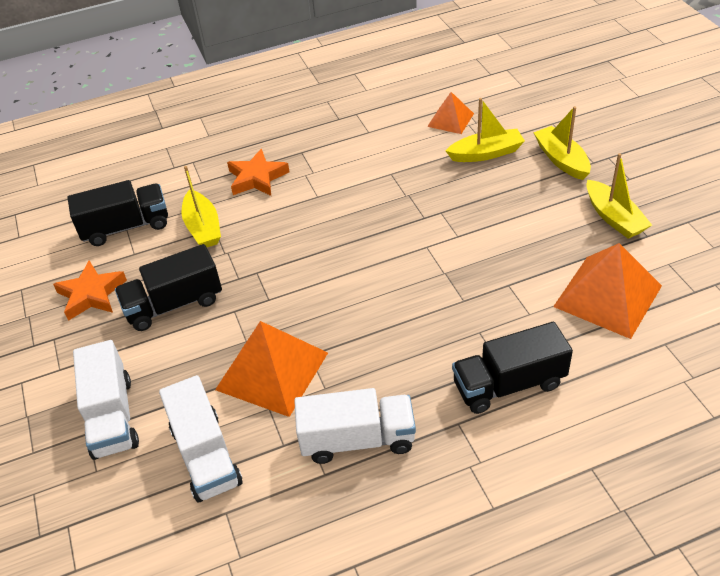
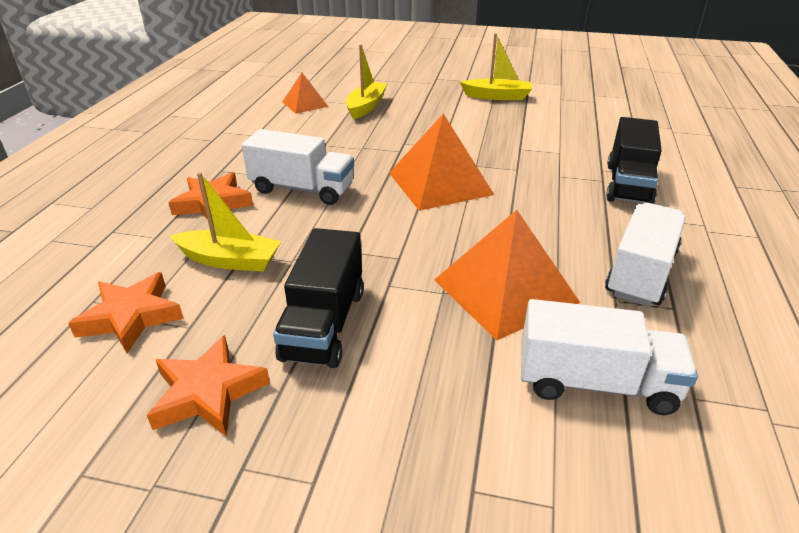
camera: 60 degrees left, 10 degrees down
(112, 417) = (464, 451): white truck -> white truck (302, 189)
(126, 227) = (131, 317): black truck -> orange star
(561, 160) = (415, 89): yellow boat -> none
(608, 296) = (570, 123): orange pyramid -> orange pyramid (440, 183)

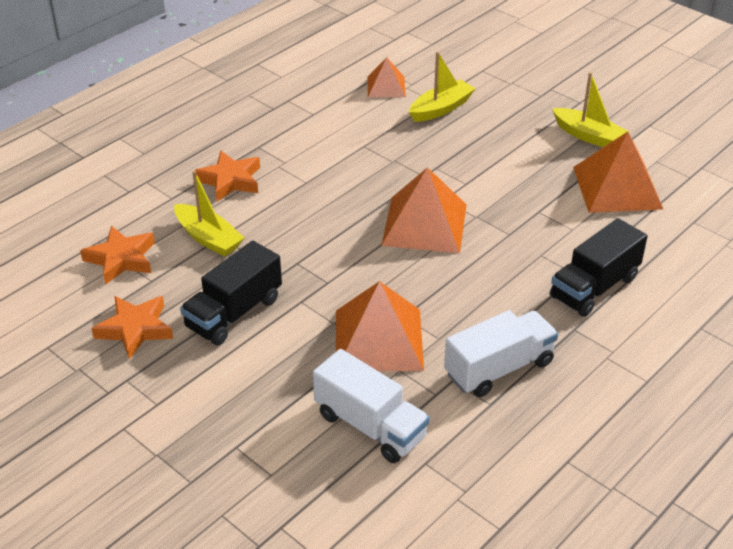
camera: 30 degrees right, 5 degrees up
(302, 189) = (307, 190): white truck -> none
(556, 119) = (617, 187): none -> orange pyramid

